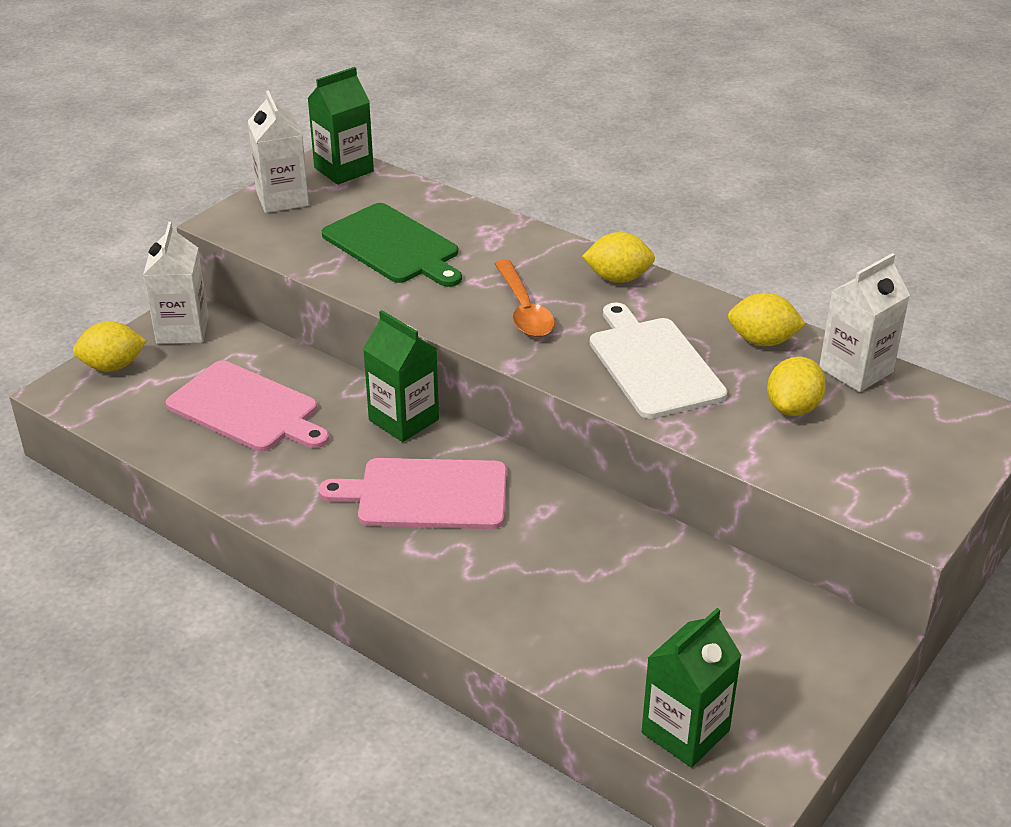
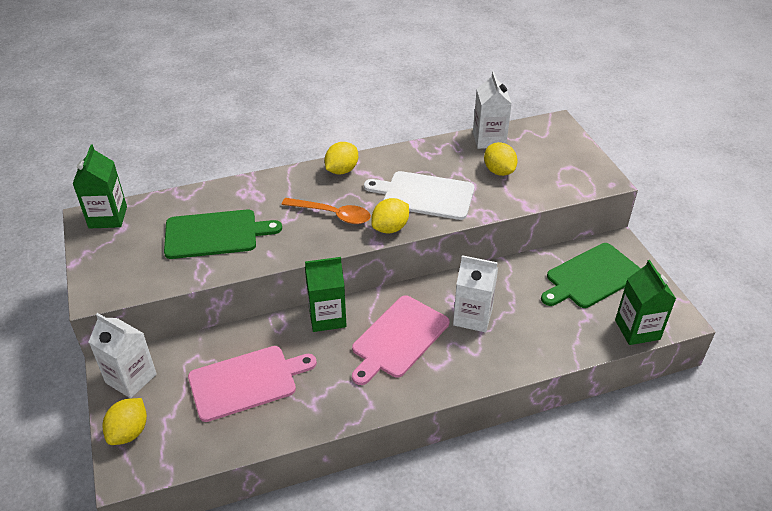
camera: 55 degrees left, 5 degrees up
(282, 199) = (104, 257): white carton -> white carton (472, 317)
(748, 636) = (591, 277): none -> green cutting board
(762, 341) = (441, 153): yellow lemon -> yellow lemon (390, 228)

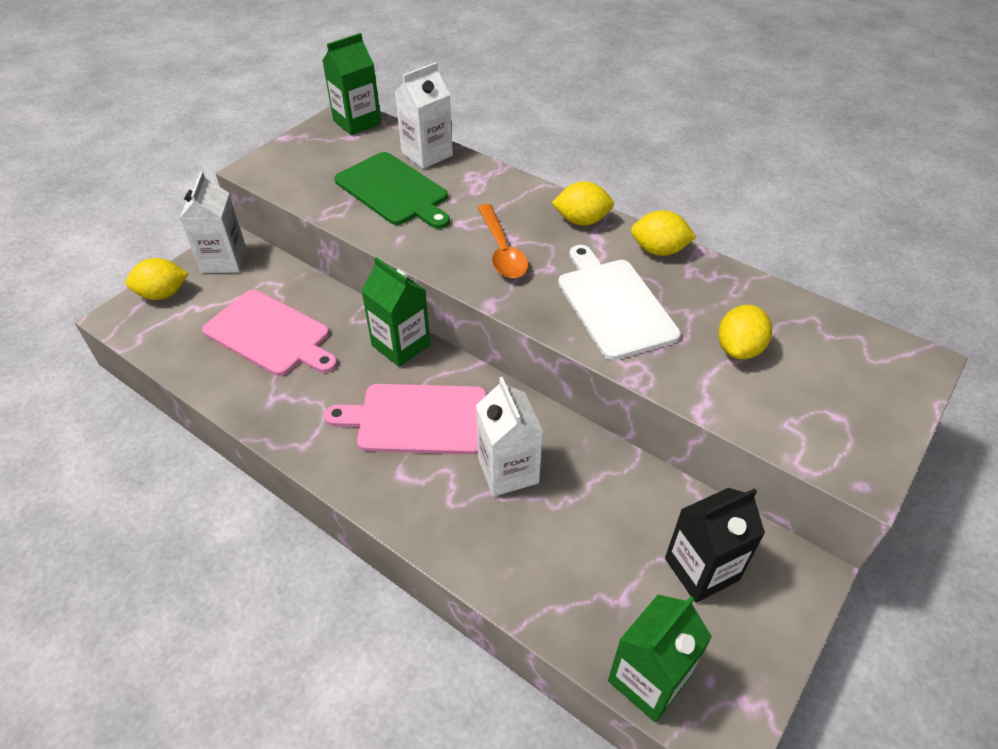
camera: 55 degrees right, 5 degrees up
(390, 228) = (525, 304): yellow lemon -> yellow lemon (658, 250)
(489, 139) = (791, 310): white carton -> white carton (427, 154)
(591, 277) = (701, 569): green cutting board -> black carton

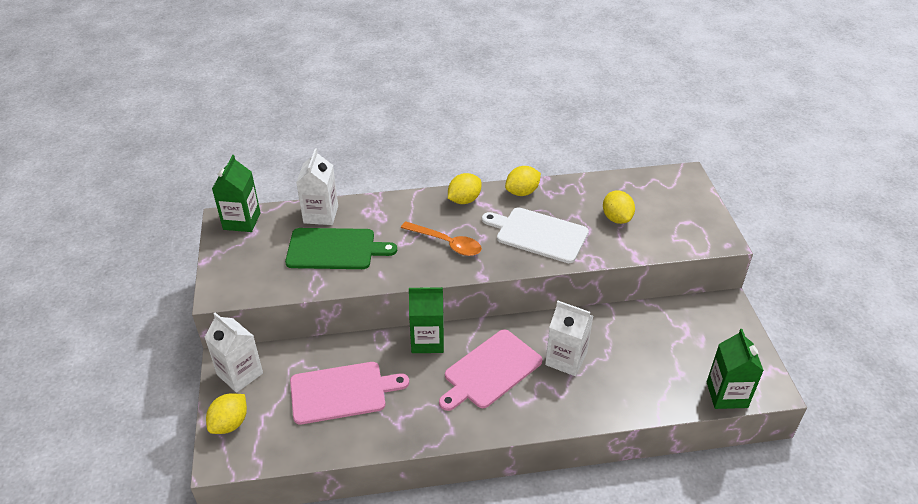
camera: 45 degrees left, 5 degrees down
(701, 569) = (692, 335): black carton -> none

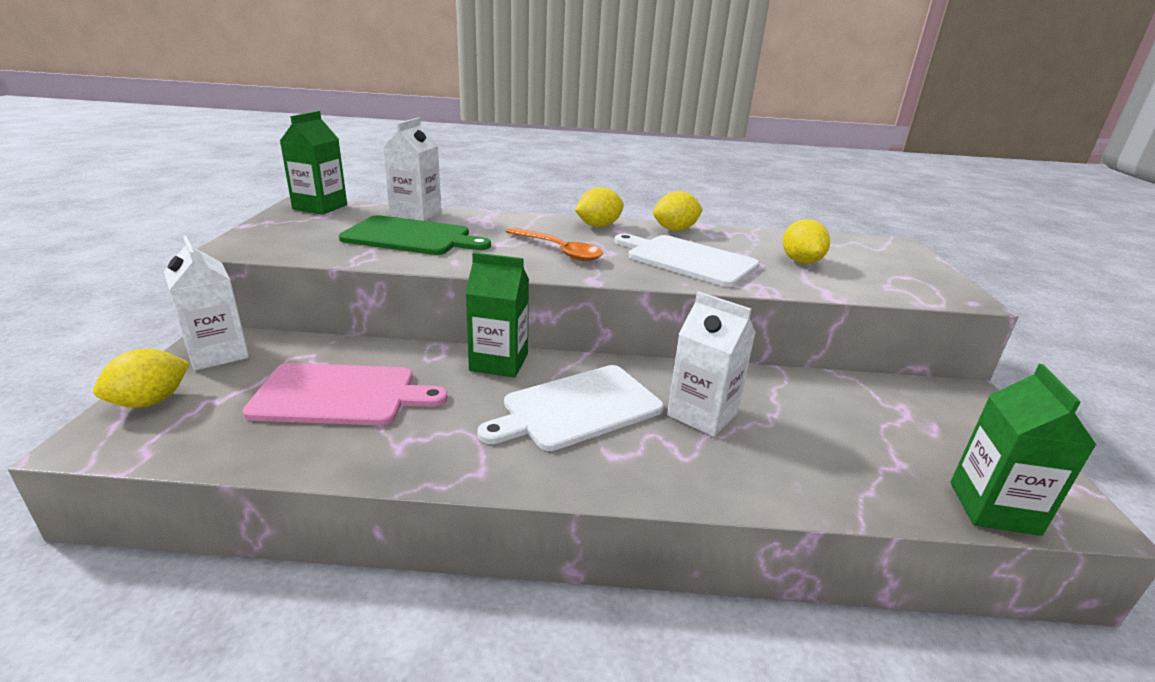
camera: 10 degrees right, 15 degrees down
(490, 370) = (577, 408): pink cutting board -> white cutting board

